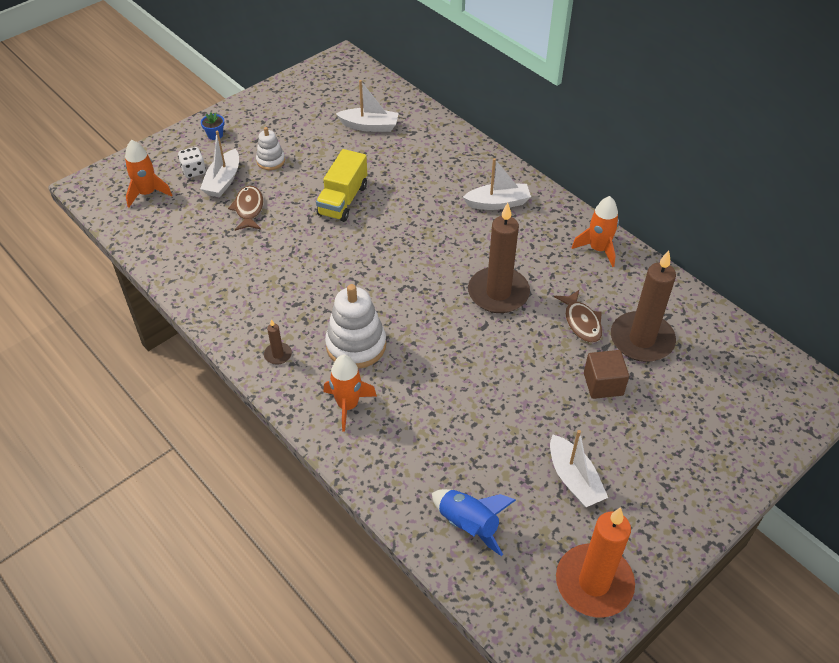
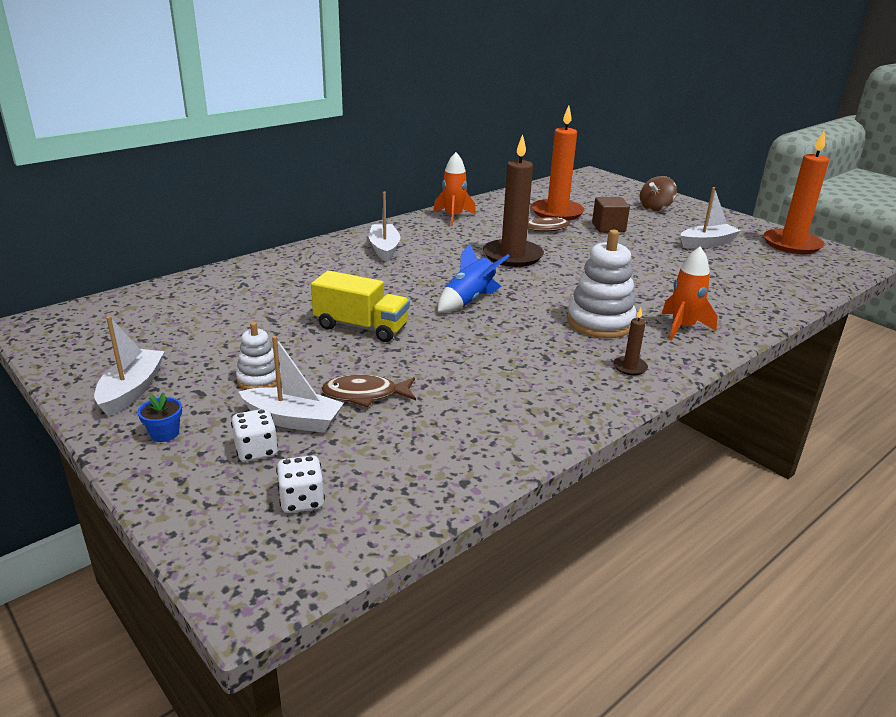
camera: 90 degrees left, 20 degrees down
(147, 193) = (302, 500): orange rocket -> white dice
(369, 126) = (216, 308): white boat -> white boat (132, 390)
(468, 524) = (777, 280): blue rocket -> blue rocket (469, 301)
(641, 339) = (557, 212): brown candle -> orange candle
(695, 447) = (655, 208): none -> brown spinning top

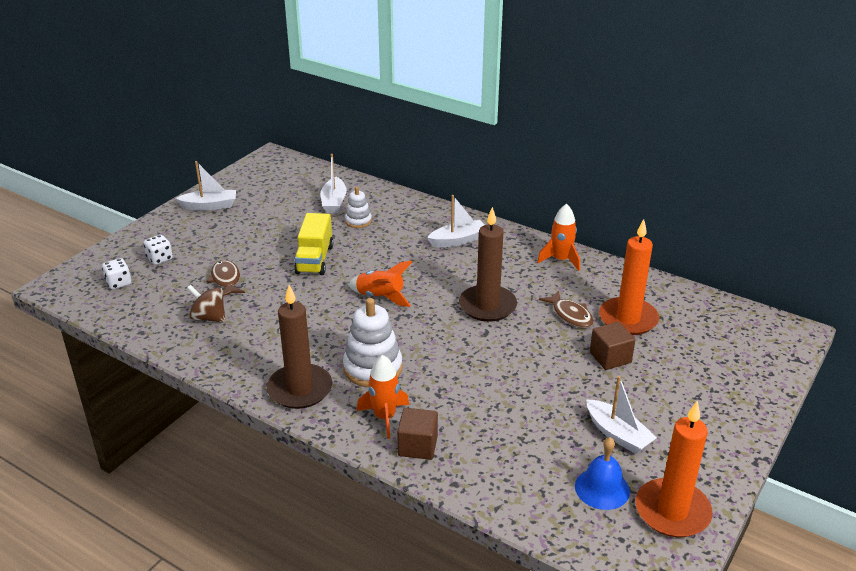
camera: 75 degrees right, 5 degrees up
(164, 433) = (170, 228): blue flower pot -> none
(259, 379) = (233, 240): white stacking toy -> white stacking toy (358, 221)
(293, 420) = (192, 262): white boat -> white boat (334, 202)
(469, 301) = (380, 297): blue rocket -> orange rocket
(630, 367) = (300, 389): brown candle -> brown candle, size x2.34
(655, 208) = (710, 390): brown spinning top -> brown spinning top (209, 318)
(726, 318) = (418, 446): none -> brown cube
(771, 260) = (602, 488): none -> blue bell

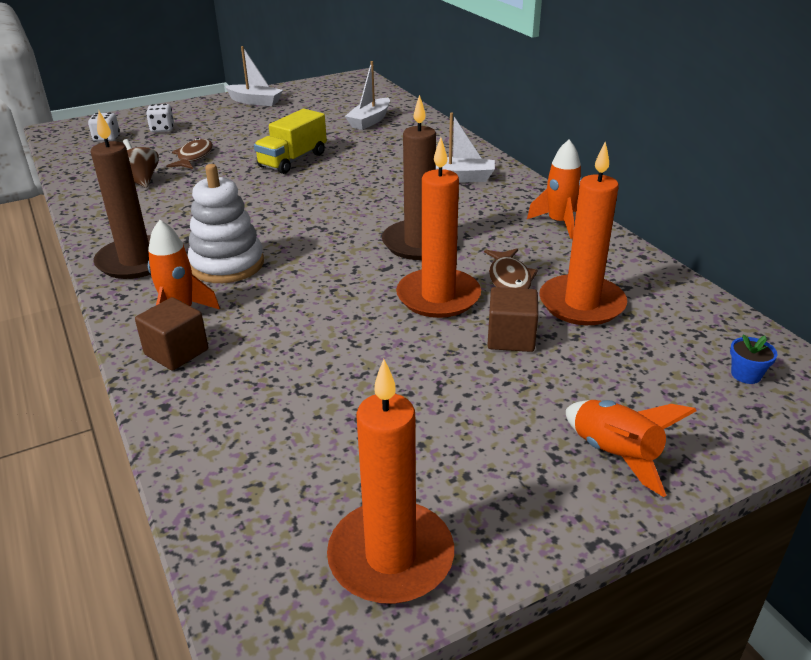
camera: 30 degrees right, 0 degrees up
(358, 221) = (374, 140): white stacking toy -> none
(380, 297) = (315, 206): orange rocket -> orange rocket (615, 454)
(540, 344) = (438, 297): none -> orange candle
(602, 488) = (328, 484): blue bell -> none
(617, 434) = (423, 427): white boat -> none
(748, 336) = (746, 375): none -> blue flower pot

